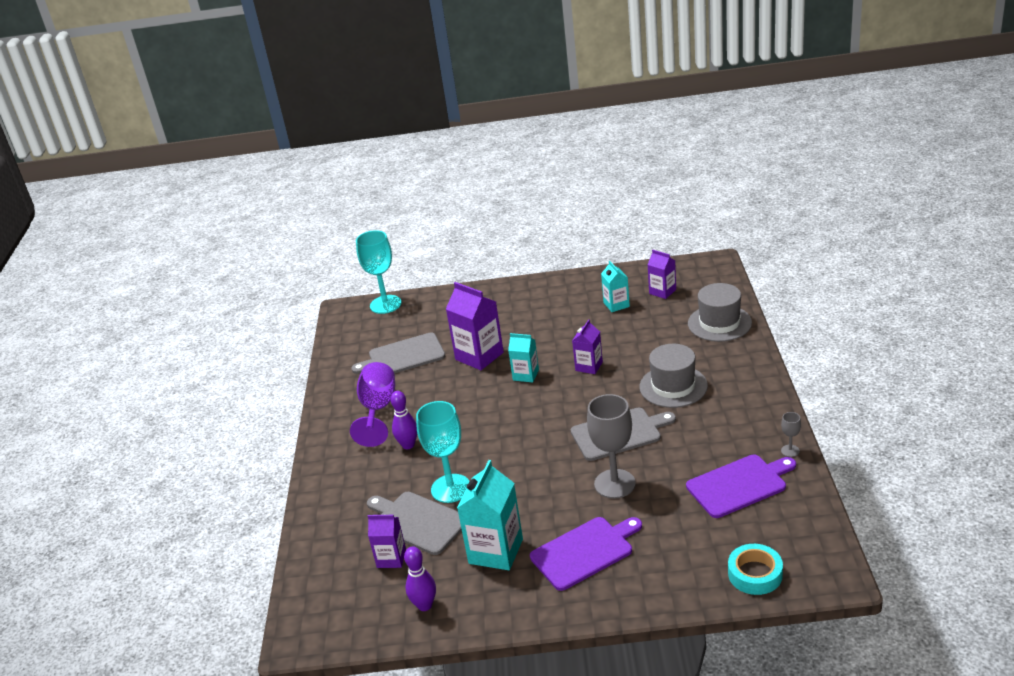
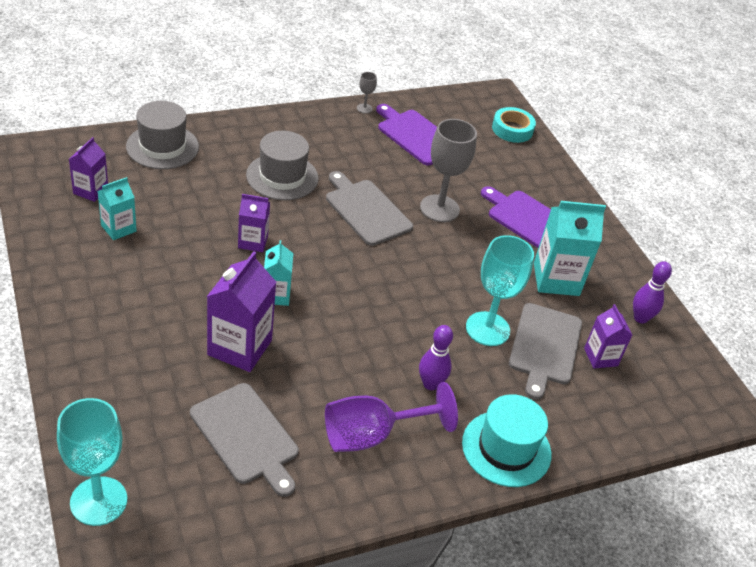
camera: 120 degrees left, 10 degrees up
(333, 476) = (506, 448): none -> turquoise hat

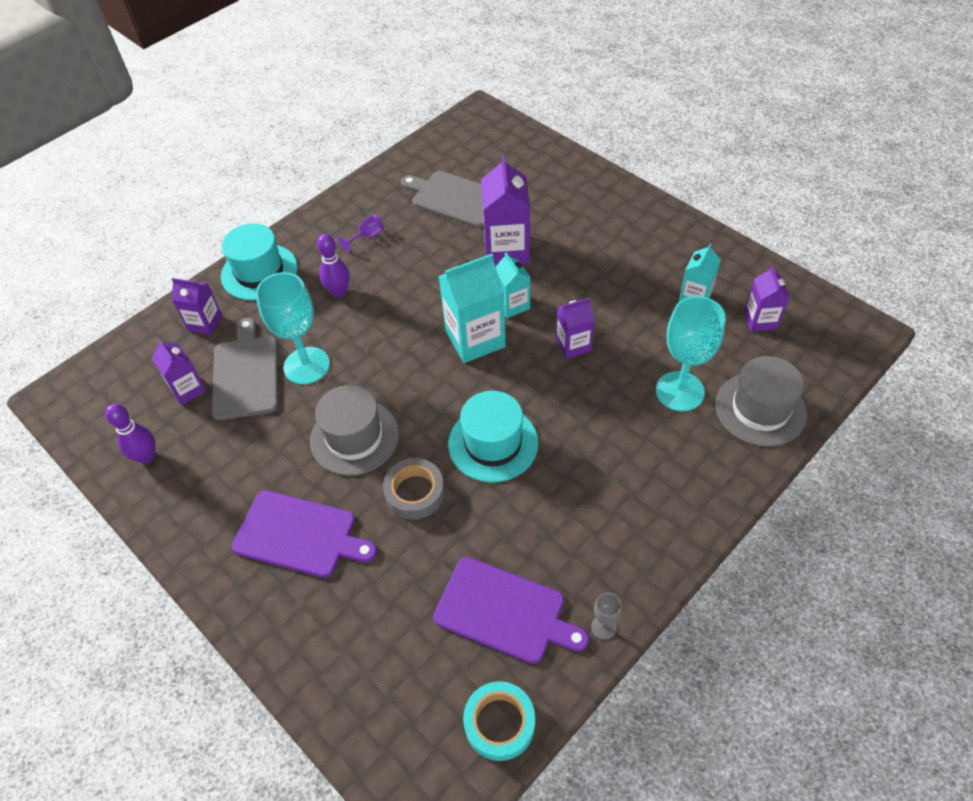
camera: 165 degrees right, 10 degrees up
(98, 501) = (514, 132): turquoise goblet -> turquoise goblet (679, 391)
(282, 177) = (610, 440): grey hat -> grey hat (354, 437)
(366, 210) = (493, 443): grey cutting board -> turquoise hat
(372, 435) = (367, 237): purple goblet -> purple goblet, size x0.44
(439, 208) = (415, 492): grey goblet -> grey tape
(512, 129) = (376, 720): turquoise tape -> turquoise tape (499, 723)
(556, 279) = (249, 461): turquoise carton -> turquoise carton (475, 339)
(576, 415) = (205, 323): none -> purple carton

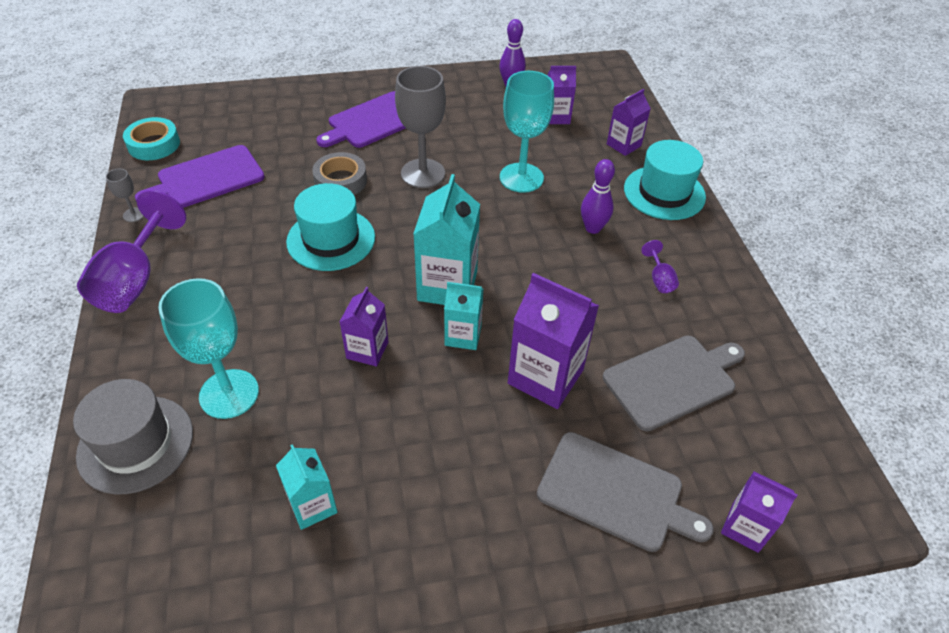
camera: 120 degrees right, 5 degrees down
(245, 374) = (544, 146): grey cutting board -> grey cutting board (615, 492)
(354, 437) = (423, 173): grey hat -> grey goblet
(662, 545) = (135, 280): none -> purple goblet
(760, 320) = (215, 546): purple carton -> purple carton (745, 527)

